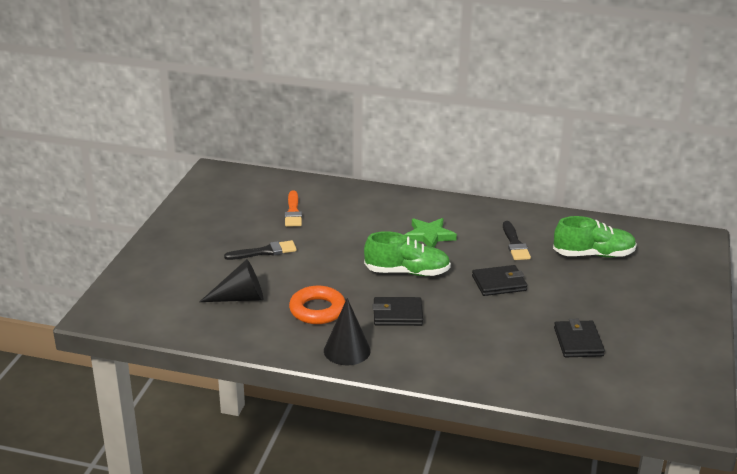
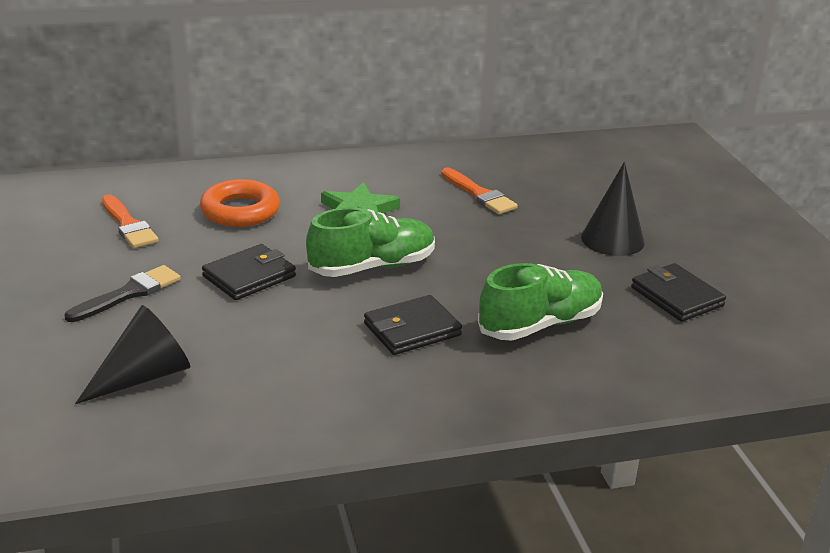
camera: 30 degrees left, 0 degrees up
(317, 310) = (287, 358): orange ring -> orange ring (240, 211)
(347, 350) = (386, 406): black cone -> black cone (612, 239)
(499, 283) = (507, 249): black wallet -> black wallet (249, 276)
(515, 244) = (479, 194): black brush -> orange brush
(593, 255) = (585, 184): green shoe -> green shoe (540, 324)

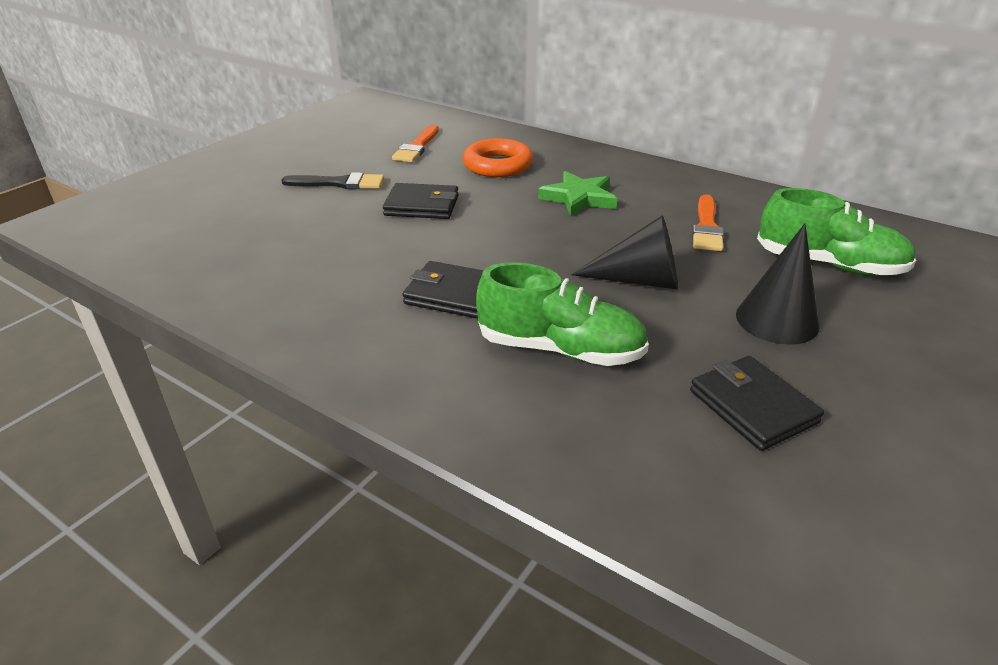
camera: 50 degrees right, 5 degrees up
(144, 376) = (251, 232): black cone -> black cone (639, 280)
(372, 267) = (513, 238): green shoe -> green shoe (829, 265)
(676, 297) = (752, 406): black wallet -> black wallet turned 45 degrees counterclockwise

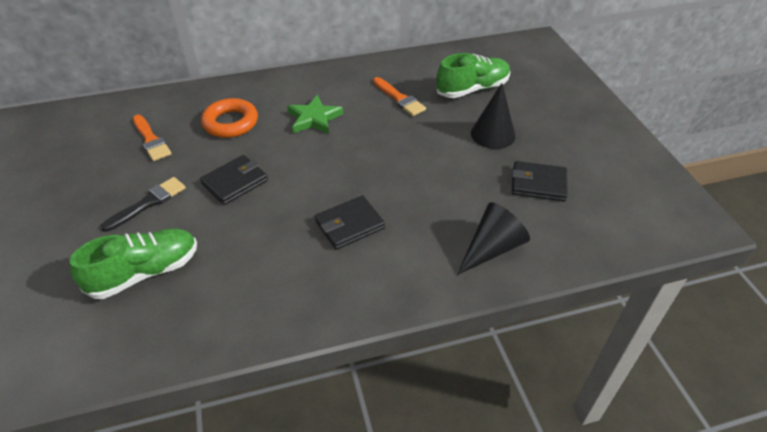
camera: 50 degrees left, 10 degrees up
(560, 349) = (441, 215): green shoe -> green shoe (145, 273)
(639, 280) = (416, 152): black cone -> black cone (492, 248)

